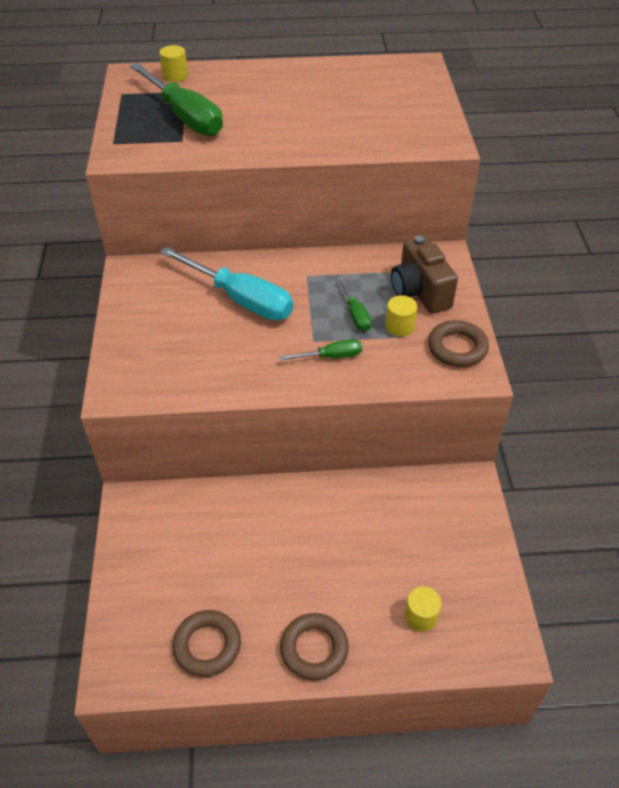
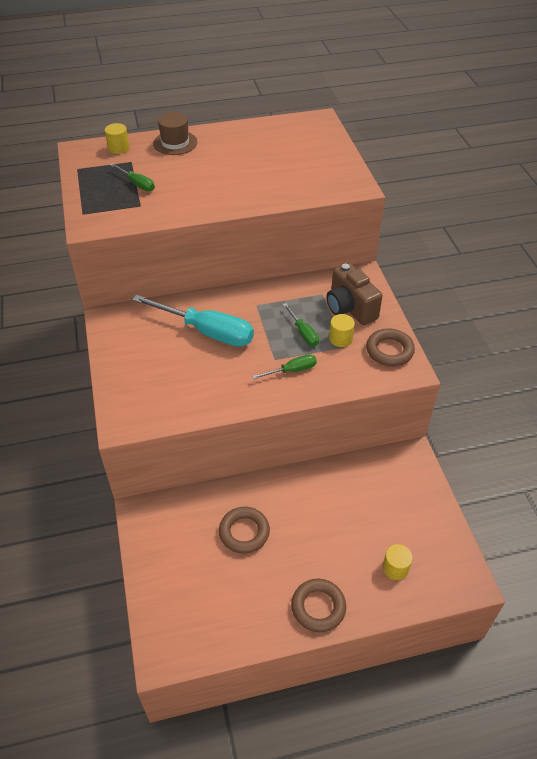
camera: 10 degrees left, 0 degrees up
(185, 116) = (137, 184): green screwdriver -> green screwdriver, size x0.48
(207, 645) = (232, 619): brown ring -> brown ring (244, 532)
(242, 75) = (175, 143): none -> brown hat

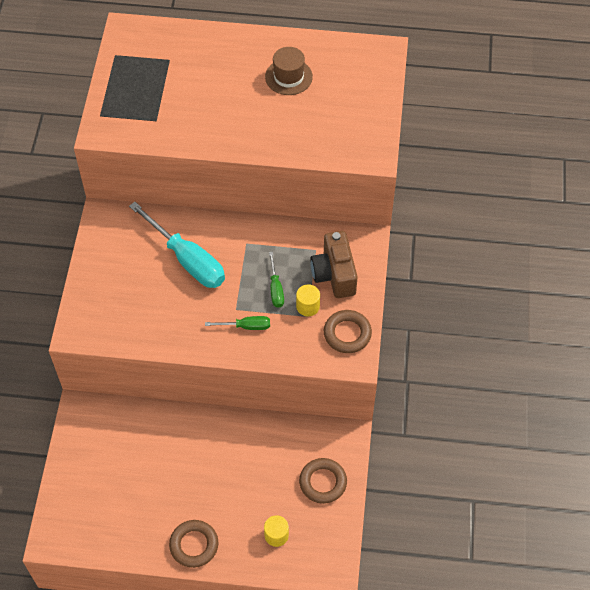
camera: 20 degrees right, 10 degrees up
(118, 148) = (164, 37): yellow cylinder -> none
(137, 184) = (163, 92): green screwdriver -> none
(175, 143) = (222, 45): brown hat -> brown hat (288, 77)
(244, 532) = (161, 458): brown ring -> brown ring (323, 482)

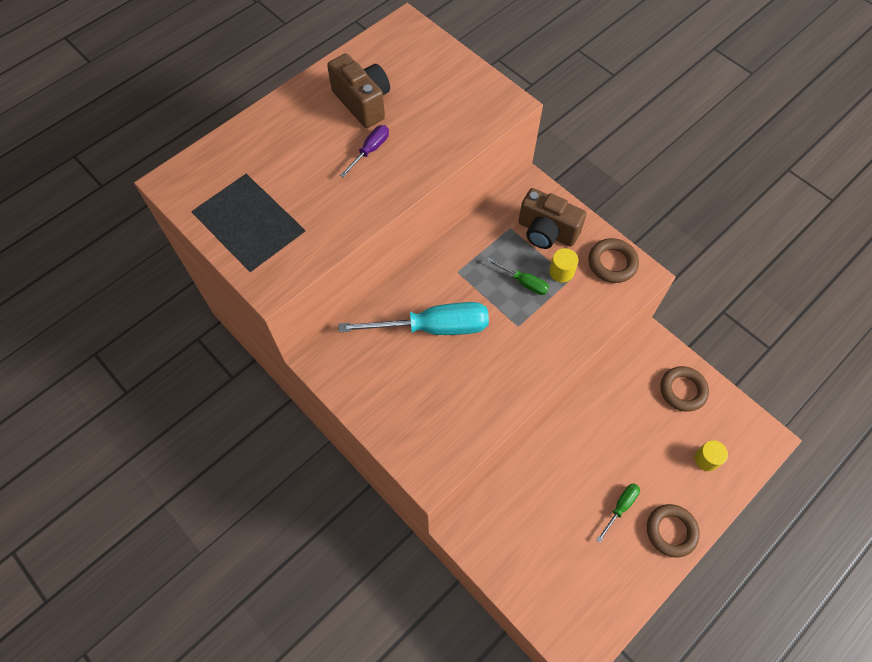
camera: 50 degrees left, 5 degrees up
(246, 326) = (542, 330): green screwdriver -> green screwdriver (620, 507)
(252, 109) = (370, 150): none -> purple screwdriver
(288, 77) = (363, 102): brown hat -> brown camera

